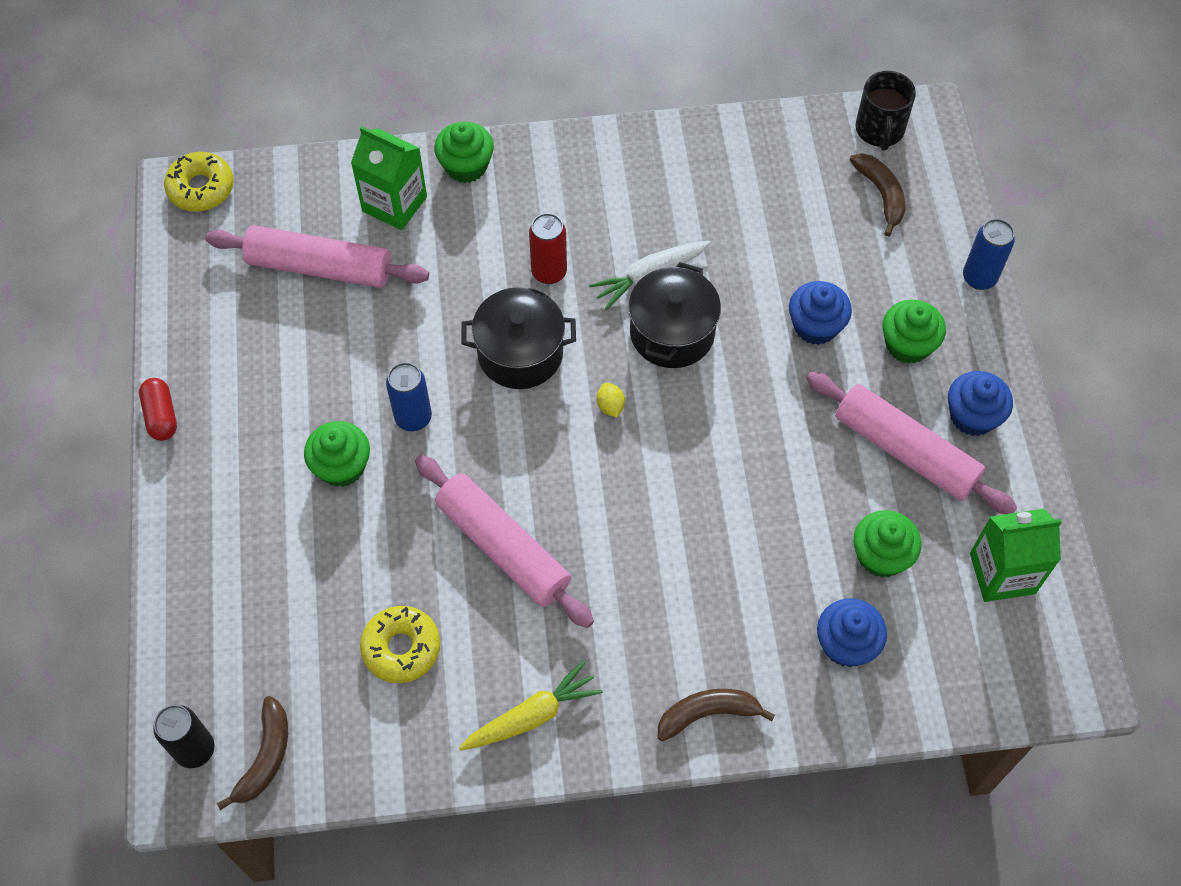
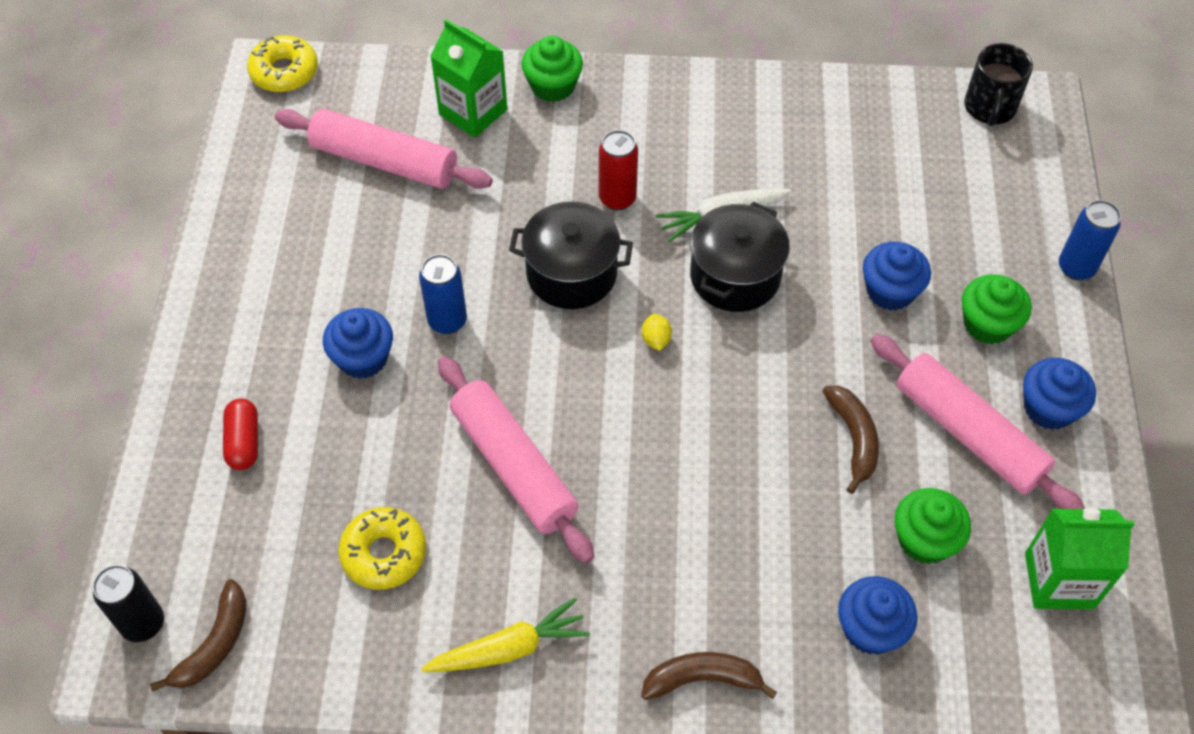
camera: 10 degrees right, 5 degrees down
(161, 416) = (192, 281): red capsule -> red capsule (244, 442)
(342, 466) = (363, 358): green cupcake -> blue cupcake
(881, 195) = (981, 171): brown banana -> brown banana (853, 439)

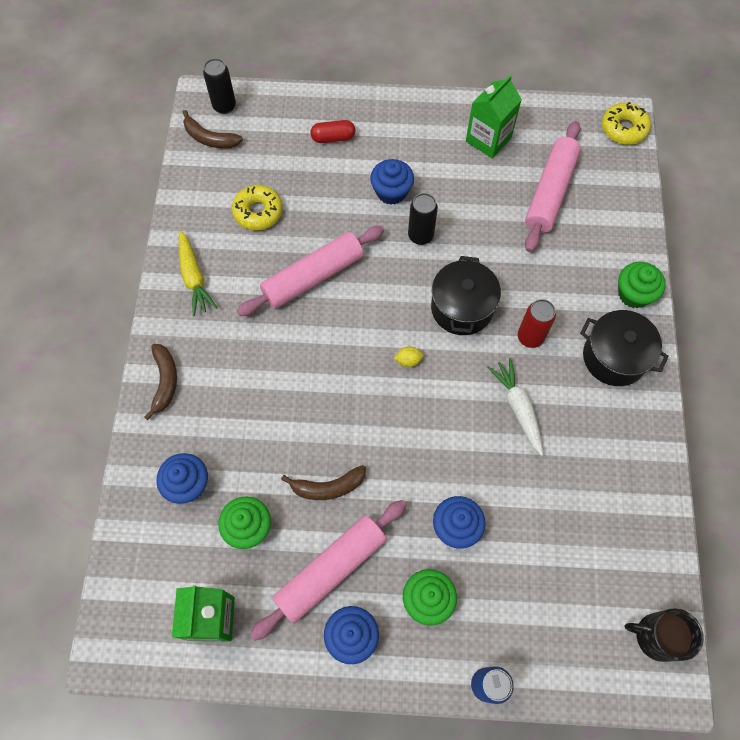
camera: 90 degrees right, 10 degrees up
(447, 321) = (420, 236): blue can -> black can
(473, 112) = (601, 243): green carton -> green carton (488, 139)
(735, 276) = (464, 415): black pot -> black pot (614, 357)

